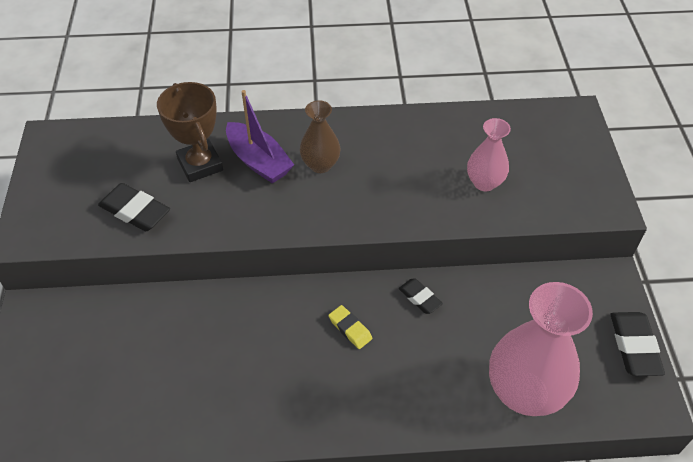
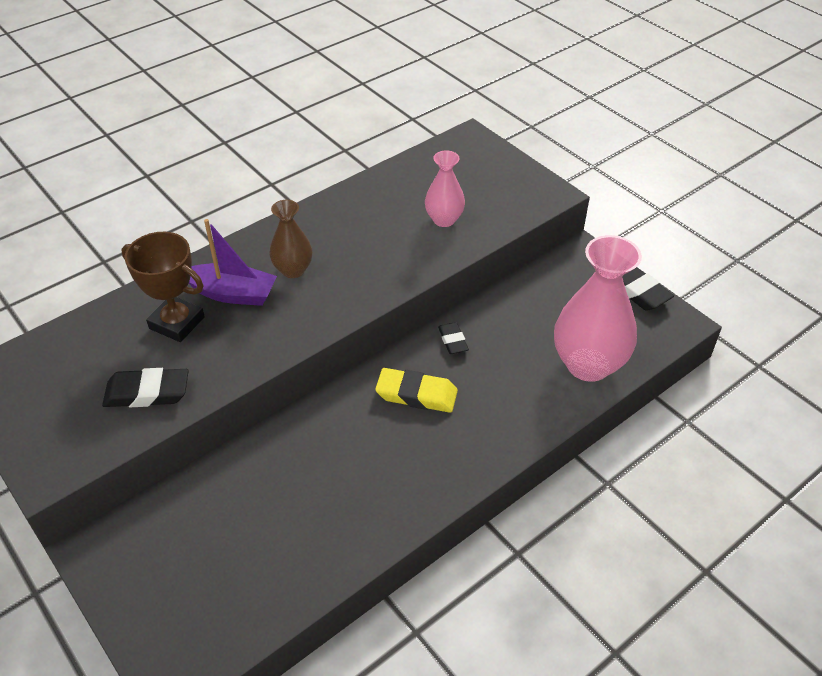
camera: 35 degrees left, 5 degrees down
(350, 329) = (416, 394): yellow eraser -> yellow eraser, size x1.65
(420, 298) = (453, 341): black eraser -> black eraser turned 60 degrees clockwise

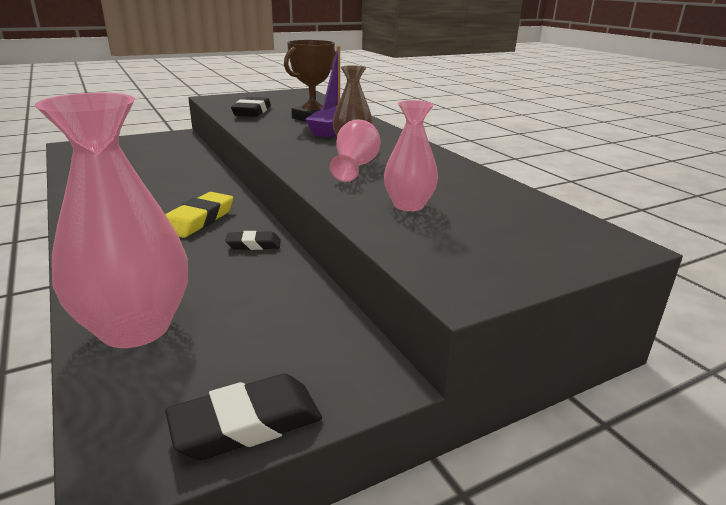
camera: 100 degrees right, 20 degrees down
(363, 258) = (355, 166): none -> pink vase

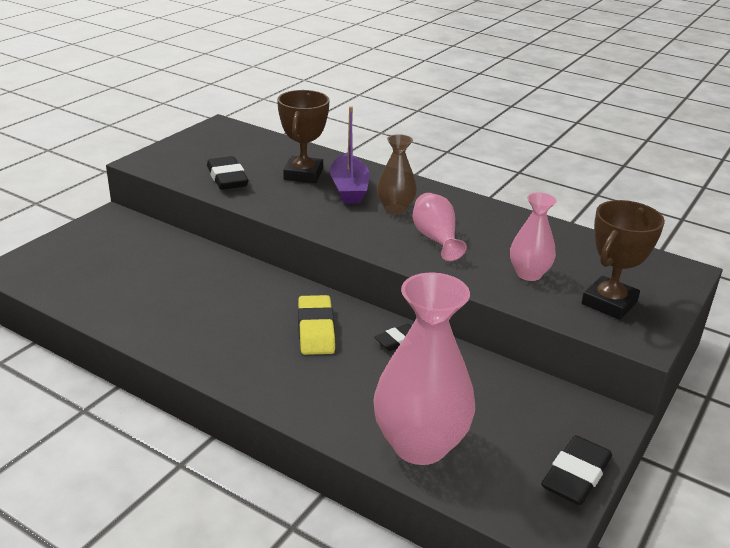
camera: 30 degrees left, 5 degrees up
(468, 246) = (609, 303): none -> brown trophy

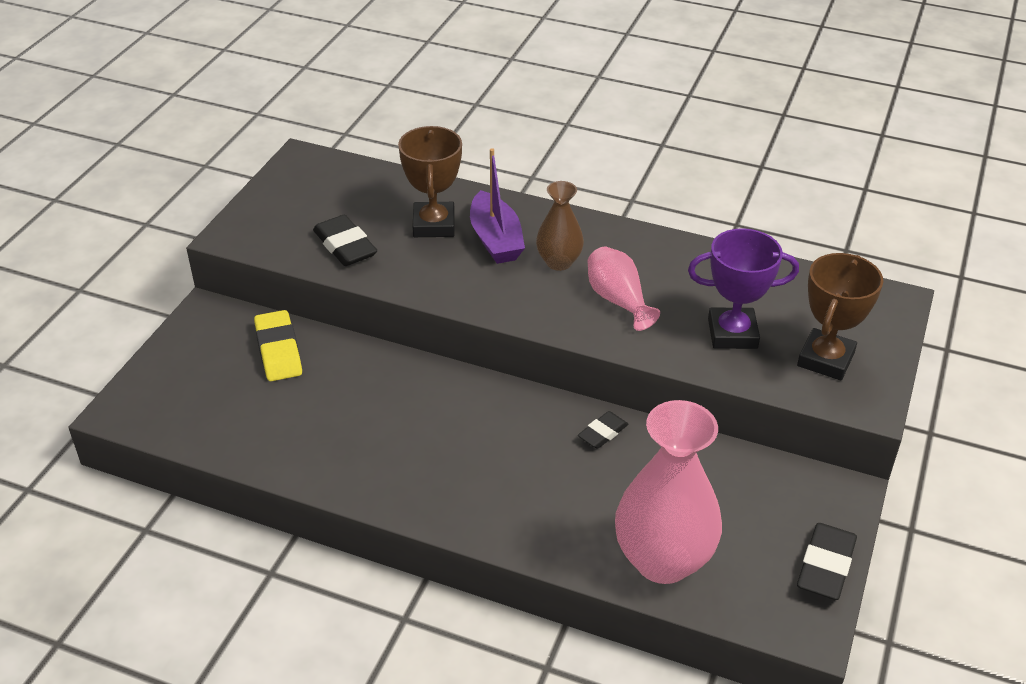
camera: 10 degrees left, 10 degrees up
(316, 330) = (508, 435): yellow eraser -> yellow eraser (278, 351)
(529, 274) = (732, 334): pink vase -> purple trophy

